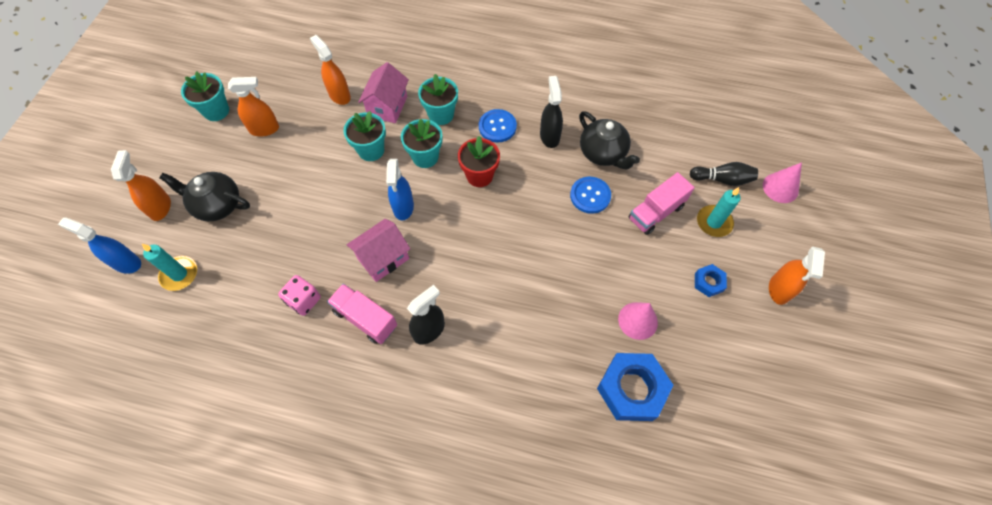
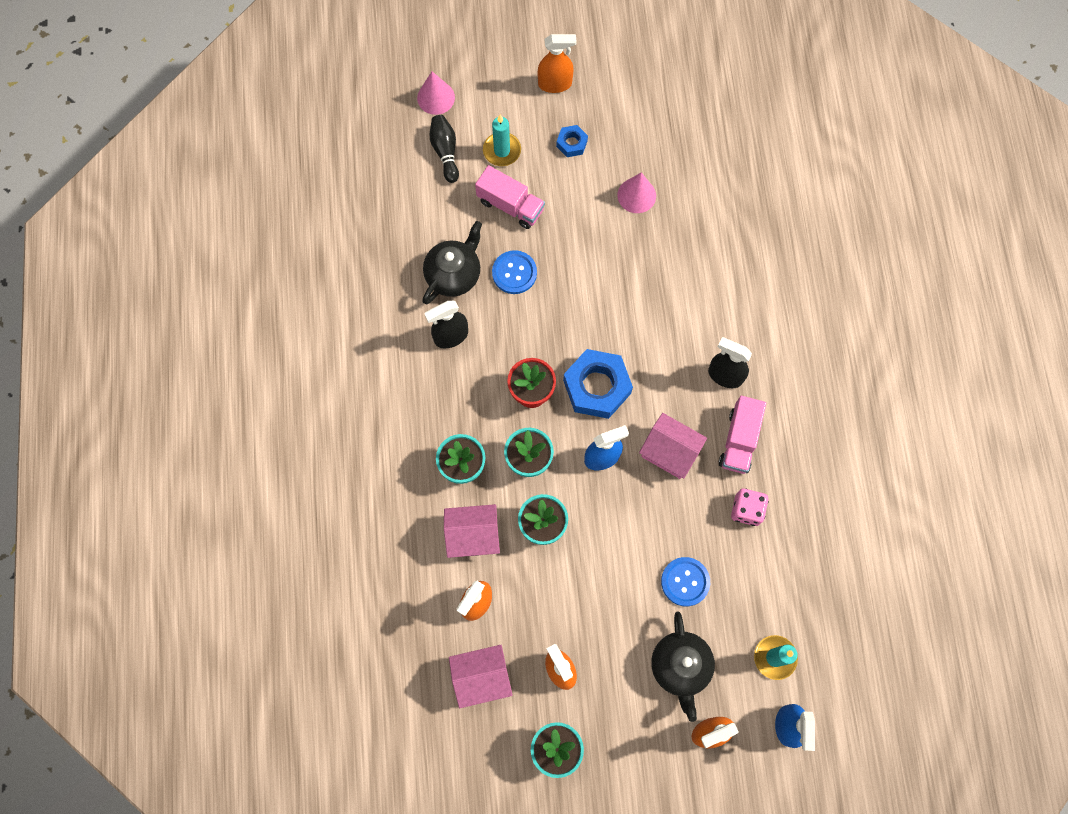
camera: 110 degrees left, 10 degrees up
(289, 84) = (481, 677): none -> pink house
(497, 127) = (457, 397): blue button -> blue button (685, 582)
(632, 389) = (703, 185): blue nut -> blue nut (597, 387)

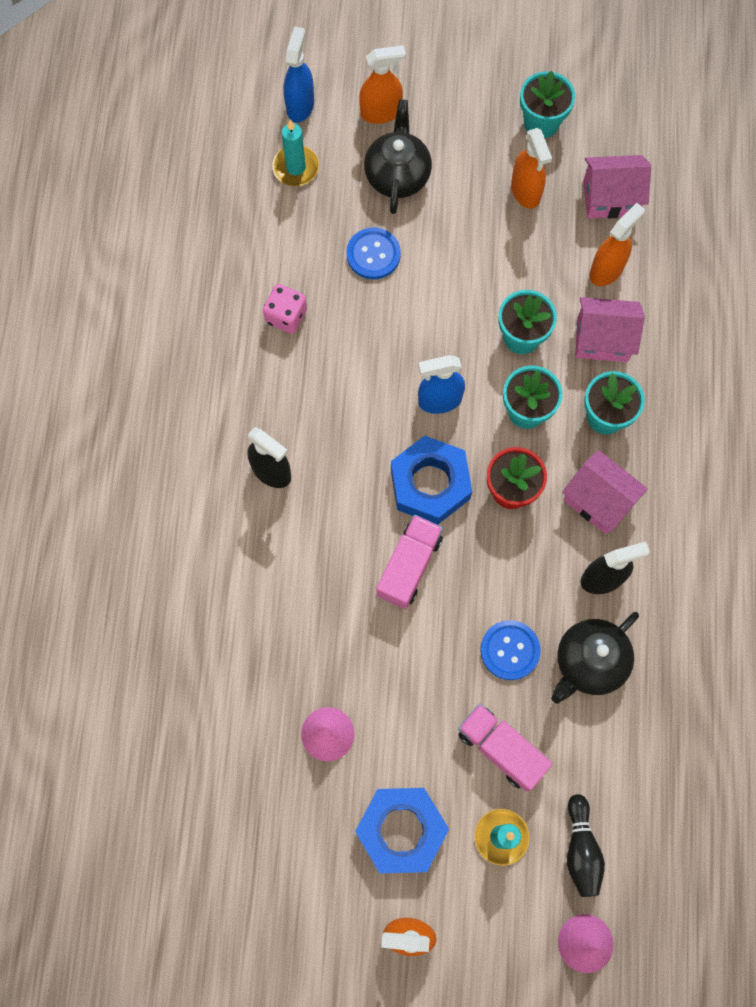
camera: 170 degrees left, 0 degrees up
(571, 143) = (401, 830): blue nut -> blue nut, size x2.02
(669, 452) = (359, 393): pink house -> pink house (598, 500)
(739, 440) = (274, 393): pink truck -> pink truck (409, 566)

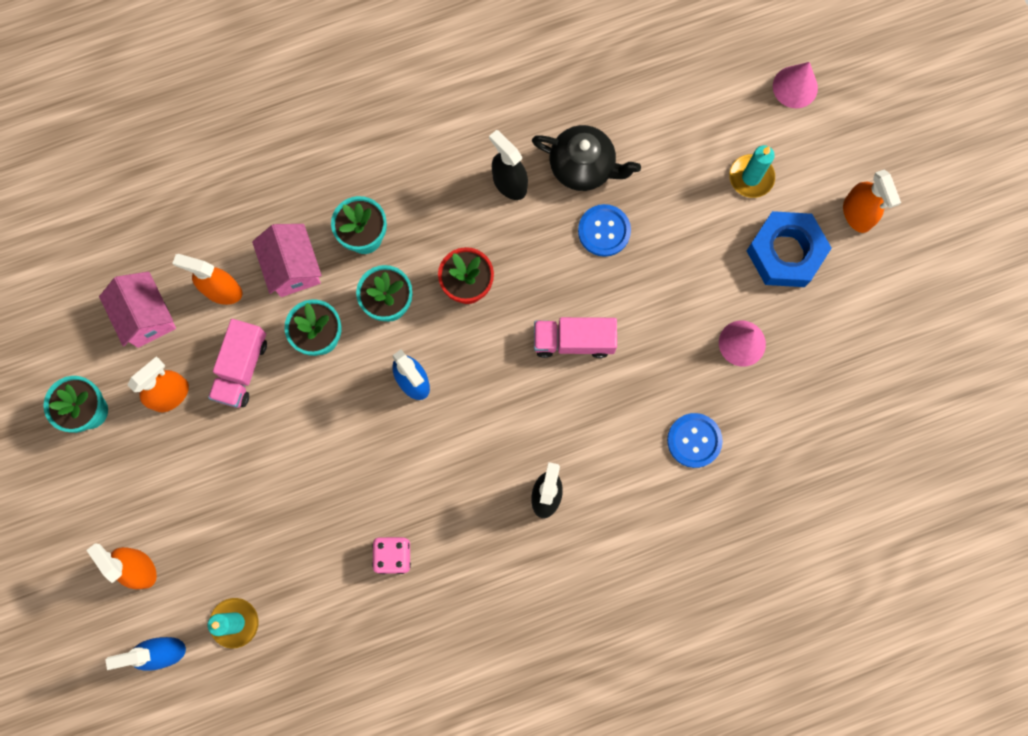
camera: 115 degrees left, 5 degrees up
(373, 254) = (296, 505): blue button -> blue button (694, 440)
(397, 175) = (202, 521): black teapot -> none
(430, 484) = (493, 355): blue nut -> none
(501, 749) = (685, 205): pink truck -> pink truck (241, 368)
(581, 849) = (730, 116): black bowling pin -> none
(598, 500) = (443, 213): pink house -> none

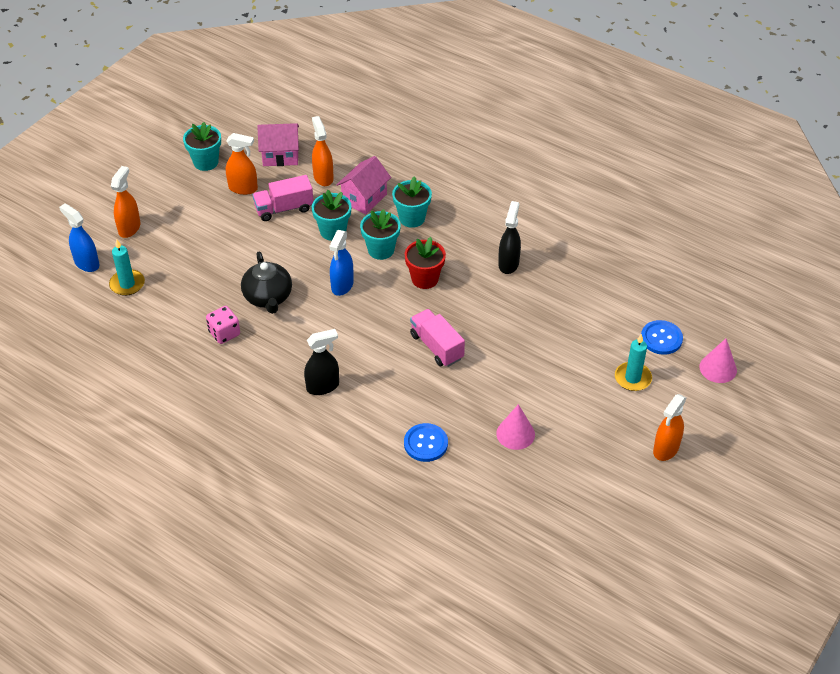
camera: 55 degrees right, 30 degrees down
(146, 316) = (280, 156): pink house -> pink house turned 60 degrees clockwise
(583, 166) = (554, 292): black teapot -> black teapot (268, 297)
(604, 231) = (522, 323): blue button -> blue button (661, 338)
(785, 253) = (600, 424): blue nut -> none

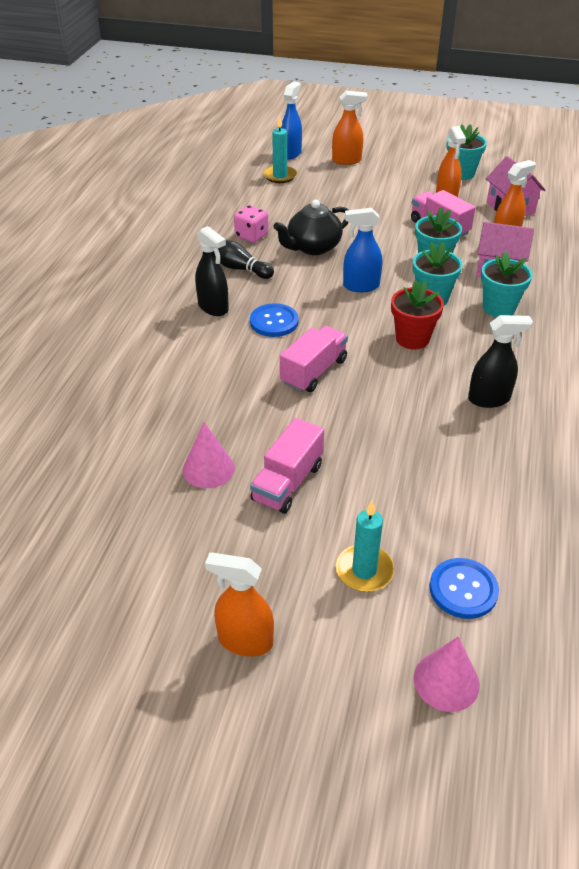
camera: 70 degrees right, 5 degrees down
(273, 355) = (240, 268): none -> black bowling pin
(425, 443) = (164, 397): blue button -> blue button (274, 322)
(545, 394) = (287, 482): none -> pink truck

